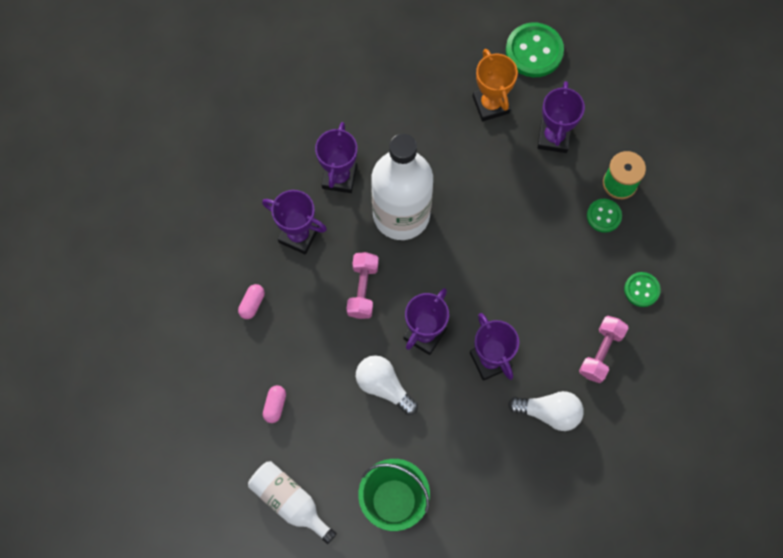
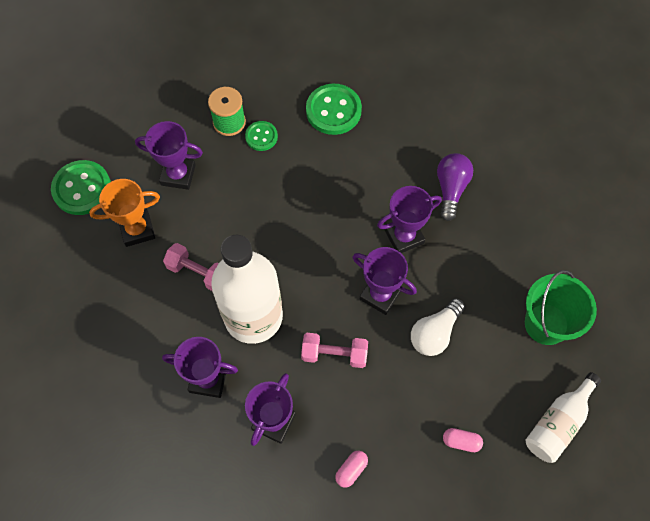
camera: 90 degrees left, 5 degrees down
(252, 304) = (351, 470): pink capsule -> pink capsule turned 75 degrees counterclockwise
(549, 412) = (451, 189): white light bulb -> purple light bulb
(601, 352) = (393, 145): pink dumbbell -> pink dumbbell (198, 272)
(641, 290) = (333, 110): green button -> green button, size x1.74

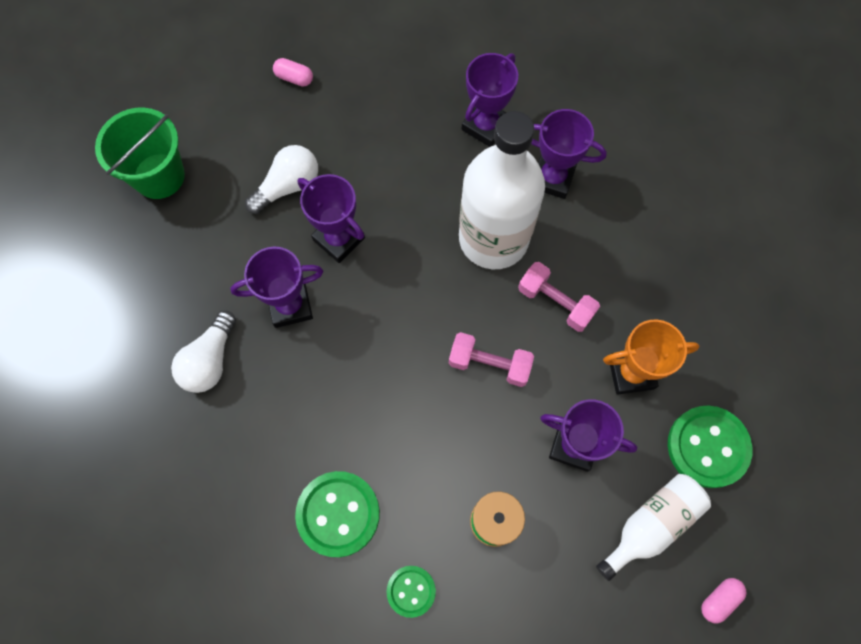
camera: 170 degrees left, 5 degrees up
(261, 137) = (450, 487): green button -> green button (411, 591)
(334, 354) = (407, 182): pink dumbbell -> pink dumbbell (489, 364)
(351, 470) = (413, 71): pink capsule -> pink capsule (719, 600)
(451, 189) = (210, 360): purple light bulb -> white light bulb
(558, 423) = (189, 78): white bottle -> white bottle (651, 524)

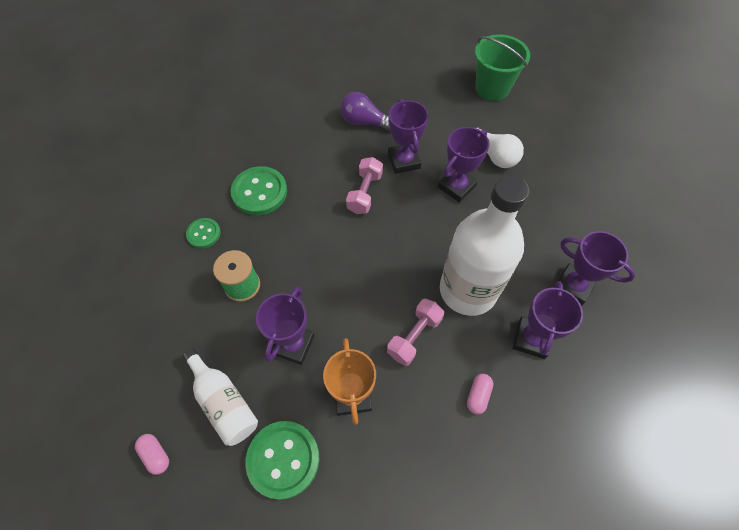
camera: 90 degrees right, 10 degrees down
(210, 360) = (365, 122): white light bulb -> purple light bulb
(294, 78) = (586, 155): pink capsule -> pink capsule (478, 395)
(489, 364) = (361, 285): pink dumbbell -> pink dumbbell (365, 193)

